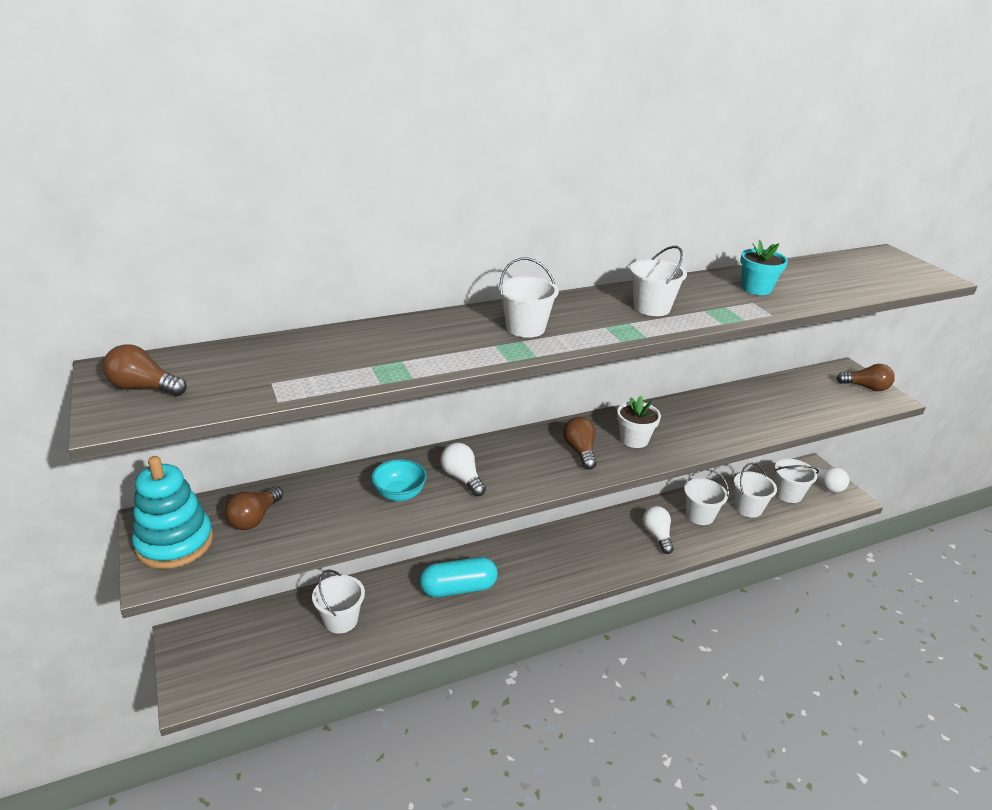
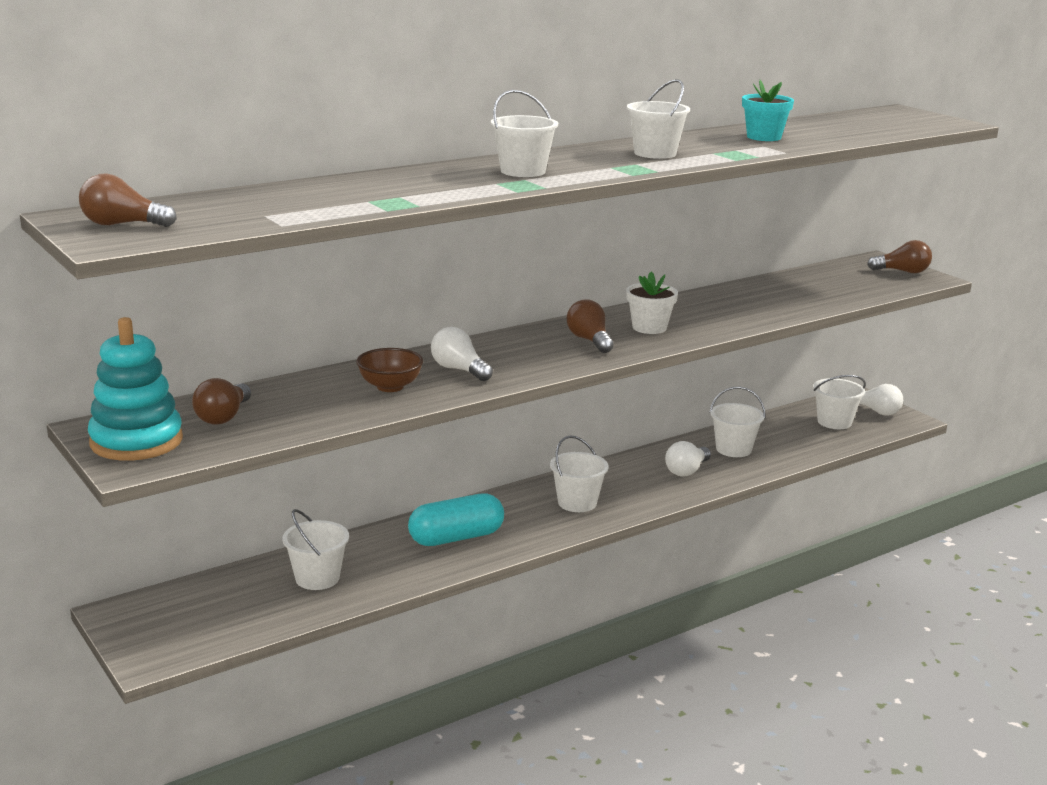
camera: 10 degrees left, 10 degrees down
(399, 494) = (390, 387): turquoise bowl -> brown bowl
(657, 535) = (687, 471): white light bulb -> white light bulb turned 120 degrees counterclockwise
(748, 508) = (789, 438): white bucket -> white bucket (577, 503)

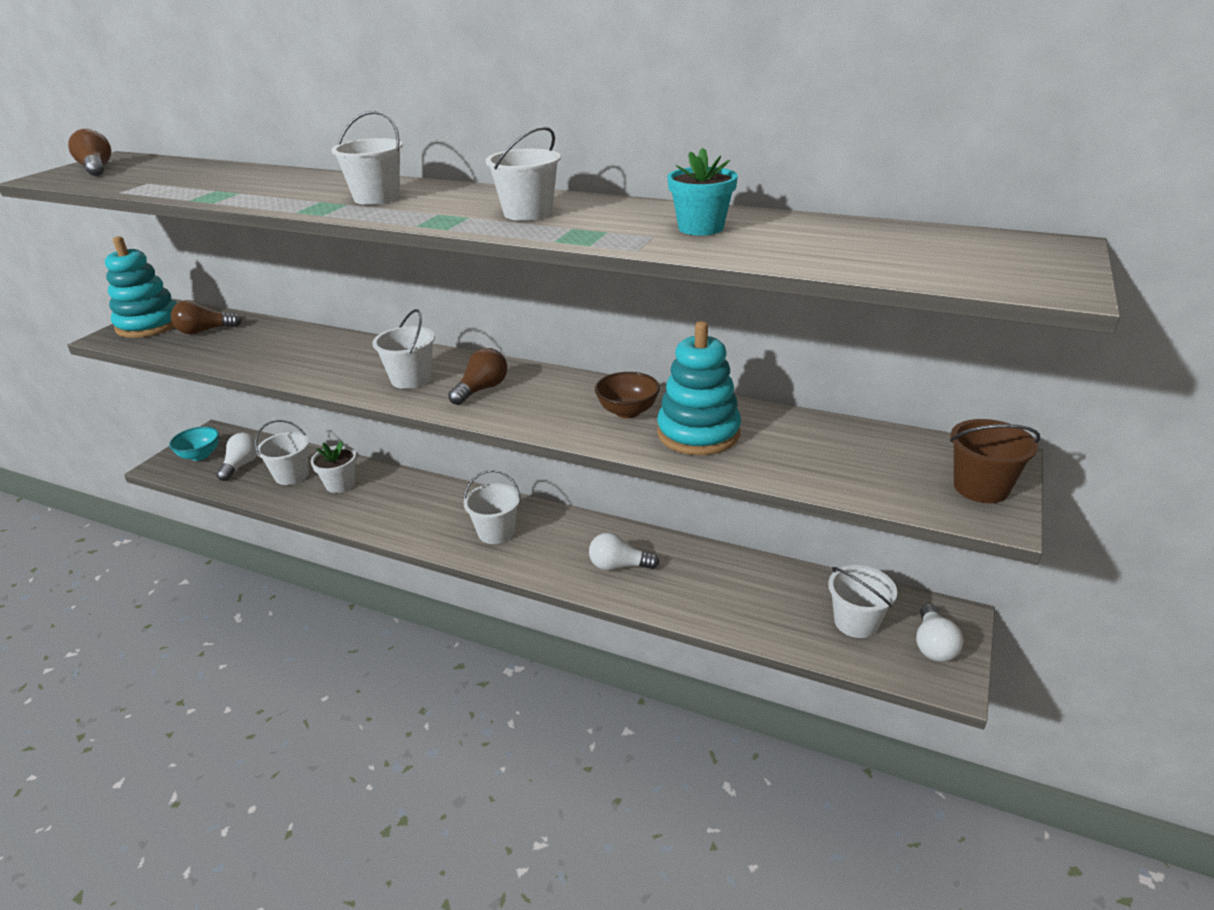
camera: 60 degrees right, 10 degrees up
(167, 628) = (200, 455): none -> turquoise bowl
(390, 387) = (299, 356): brown bowl -> brown bowl (627, 411)
(456, 538) = (389, 502): turquoise capsule -> none
(459, 370) = (357, 365): white light bulb -> white light bulb (242, 465)
(649, 328) = (549, 403): white flower pot -> white flower pot (340, 484)
(733, 449) = (698, 577): white bucket -> white bucket (411, 379)
(758, 304) = (698, 433): none -> turquoise stacking toy
(902, 272) = (981, 487): brown light bulb -> brown bucket

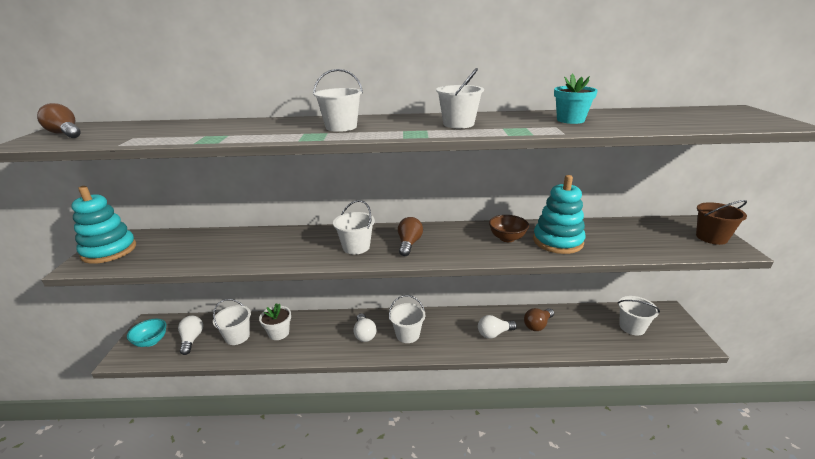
camera: 25 degrees left, 5 degrees down
(205, 331) = (163, 246): brown light bulb -> brown light bulb (537, 325)
(933, 645) = (673, 327): white light bulb -> white light bulb (364, 334)

